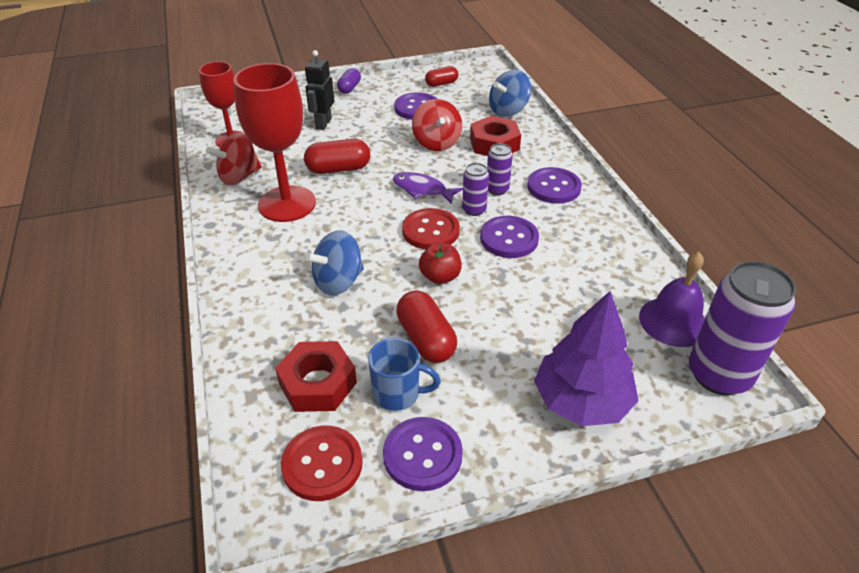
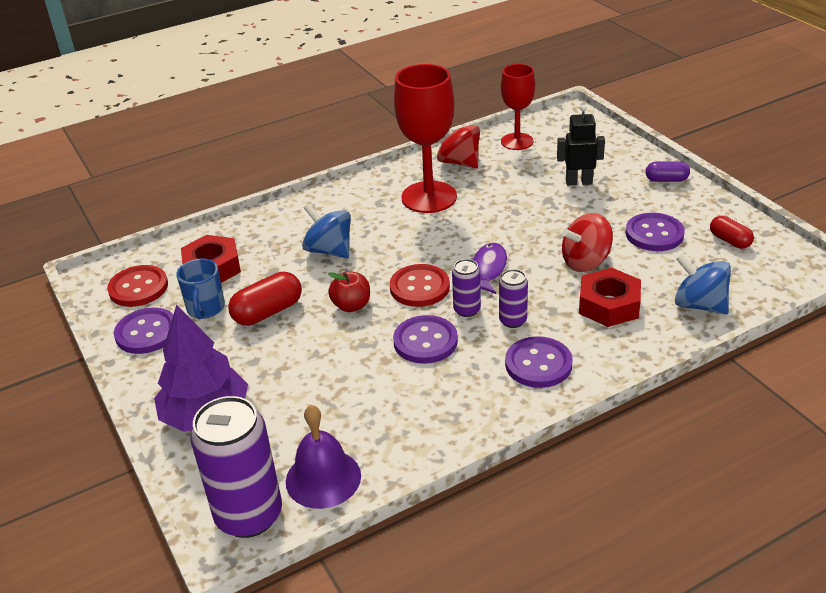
camera: 80 degrees right, 5 degrees down
(338, 169) = (499, 211): red capsule -> none

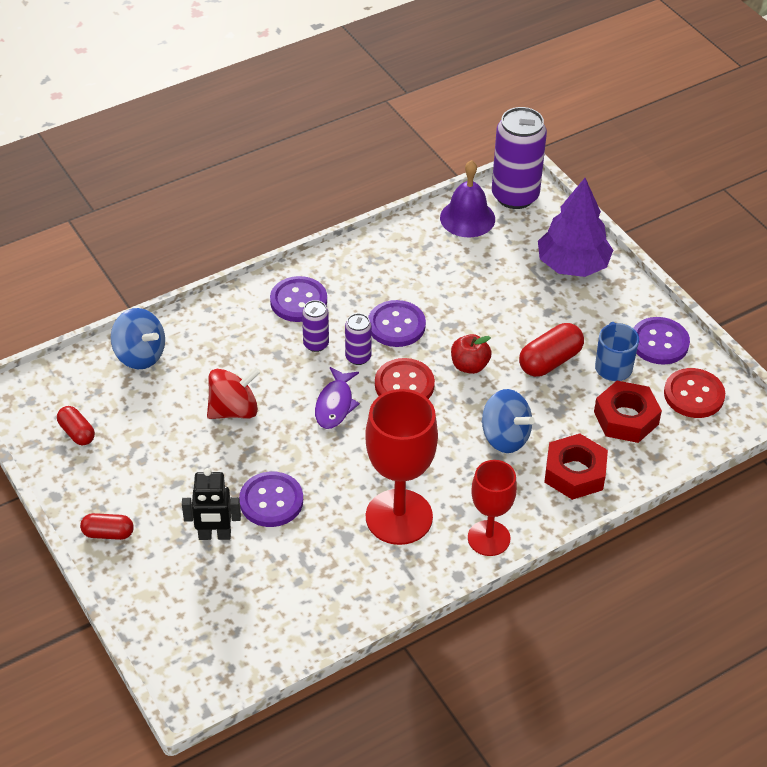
camera: 175 degrees right, 10 degrees up
(459, 162) = (361, 582): red spinning top -> none
(517, 141) = (280, 624): red goblet -> red goblet (488, 538)
(609, 305) = (224, 358): red nut -> red nut (574, 473)
(654, 234) = (152, 445): purple button -> purple button (271, 501)
(666, 180) = (108, 533): purple capsule -> red capsule

